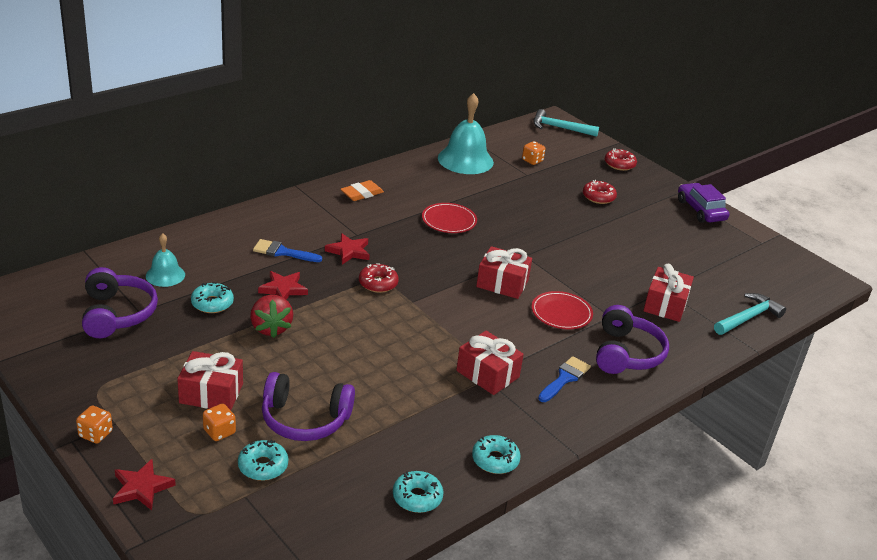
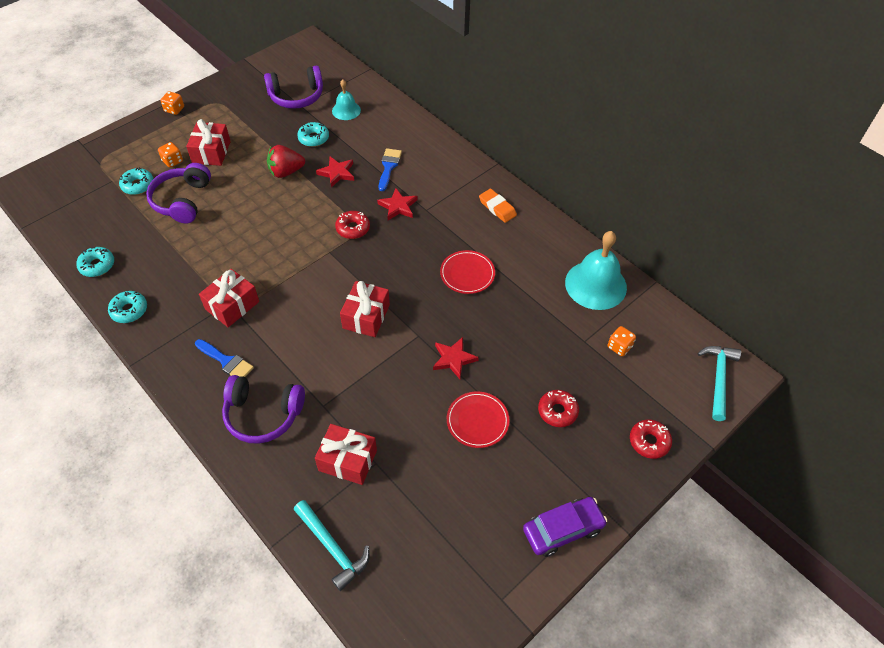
camera: 90 degrees right, 20 degrees up
(141, 488) = (125, 136): red star -> red star (453, 359)
(561, 313) = (323, 363): red plate -> red plate (477, 421)

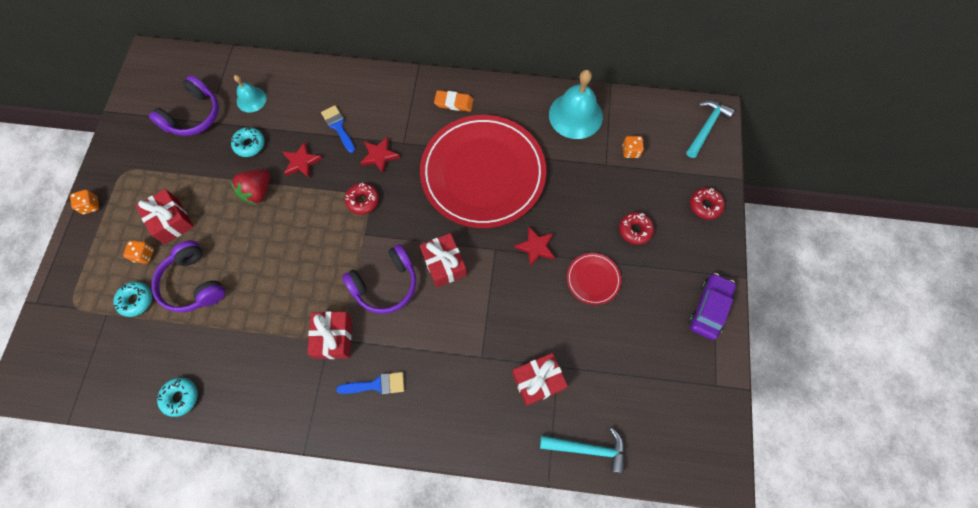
camera: 40 degrees left, 15 degrees up
(129, 310) = (253, 411): turquoise donut -> none
(263, 414) = (446, 400): purple headphones -> purple headphones (385, 284)
(467, 274) = (483, 173): red plate -> red plate, size x2.47
(718, 379) = (706, 127): turquoise hammer -> turquoise hammer turned 60 degrees clockwise

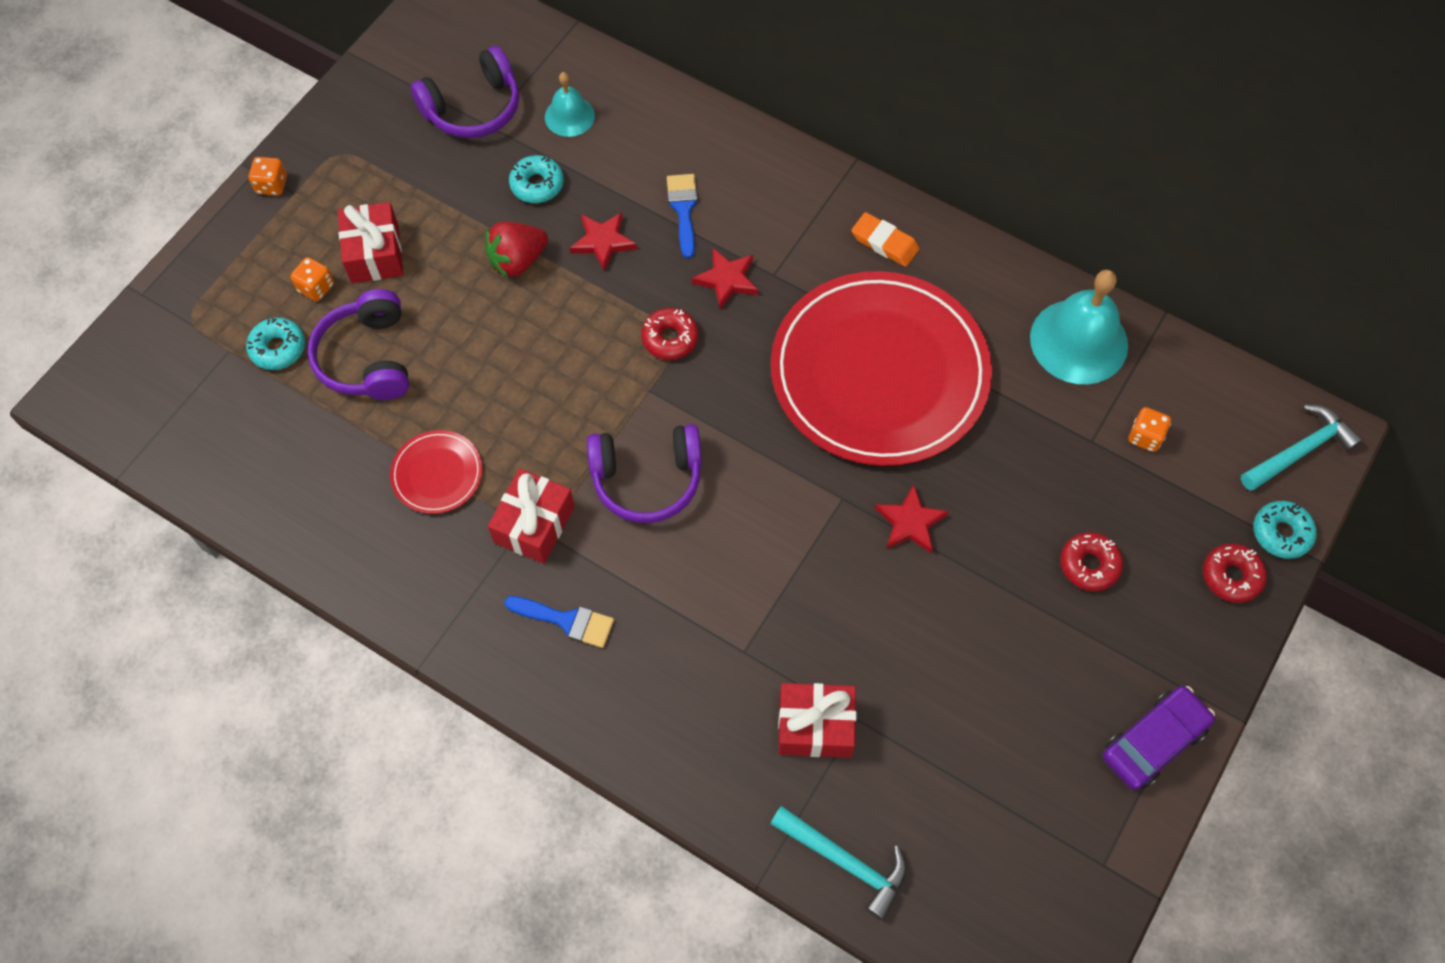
camera: 25 degrees right, 5 degrees down
(180, 397) = (281, 512): turquoise donut -> turquoise donut (1281, 533)
(444, 264) = (751, 487): red gift -> none
(593, 279) = (980, 612): red plate -> red plate (437, 474)

